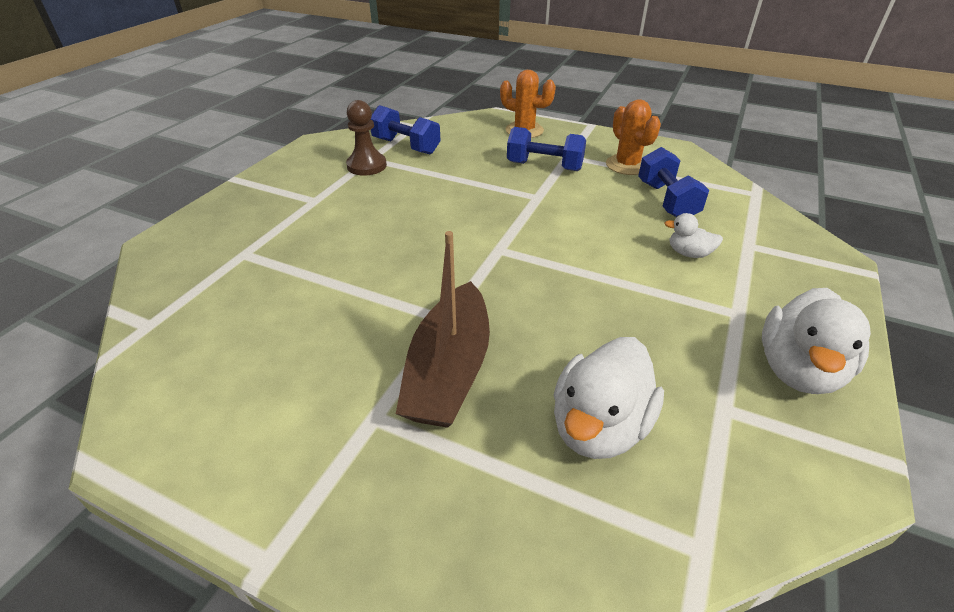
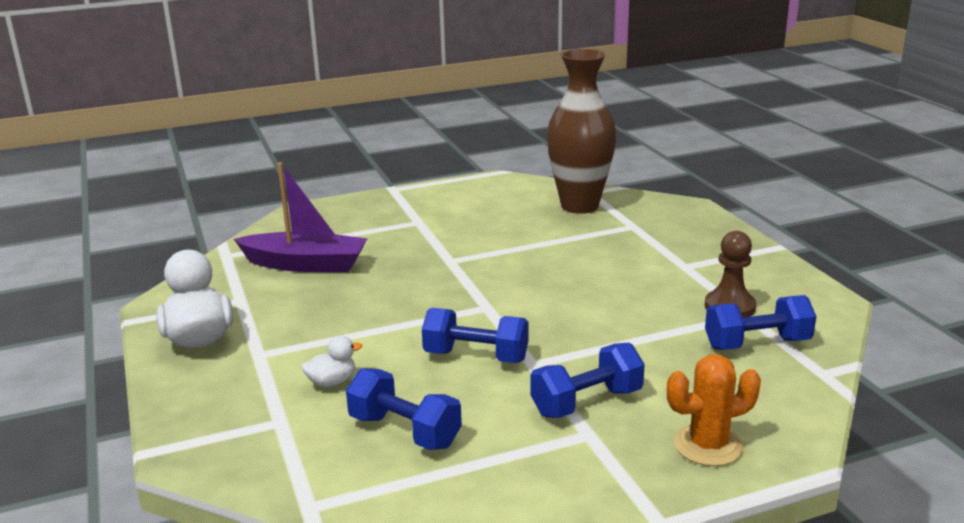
camera: 135 degrees right, 15 degrees down
(206, 310) = (579, 206): none -> brown vase
(449, 370) = (411, 246): brown boat -> none
(565, 218) = (476, 356): none -> blue dumbbell
(599, 426) = (305, 264): white duck -> purple boat
(627, 165) = (505, 461): orange cactus -> none

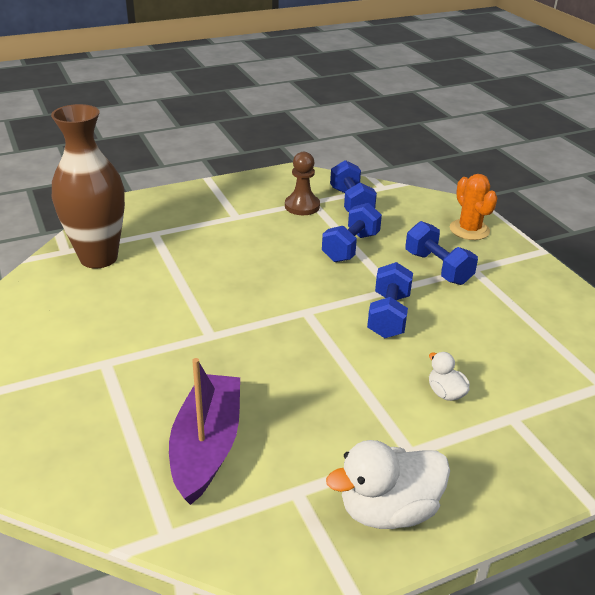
camera: 95 degrees left, 10 degrees up
(404, 431) = (499, 346): blue dumbbell -> blue dumbbell (350, 247)

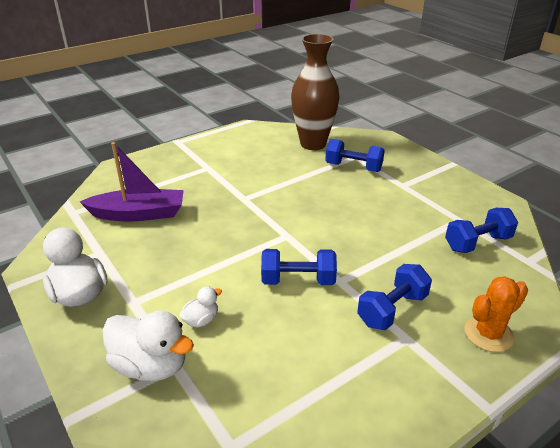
camera: 80 degrees right, 0 degrees up
(302, 206) = (446, 215): brown pawn -> none
(350, 247) = (395, 249): blue dumbbell -> blue dumbbell (353, 167)
(513, 436) = (151, 365): none -> white duck

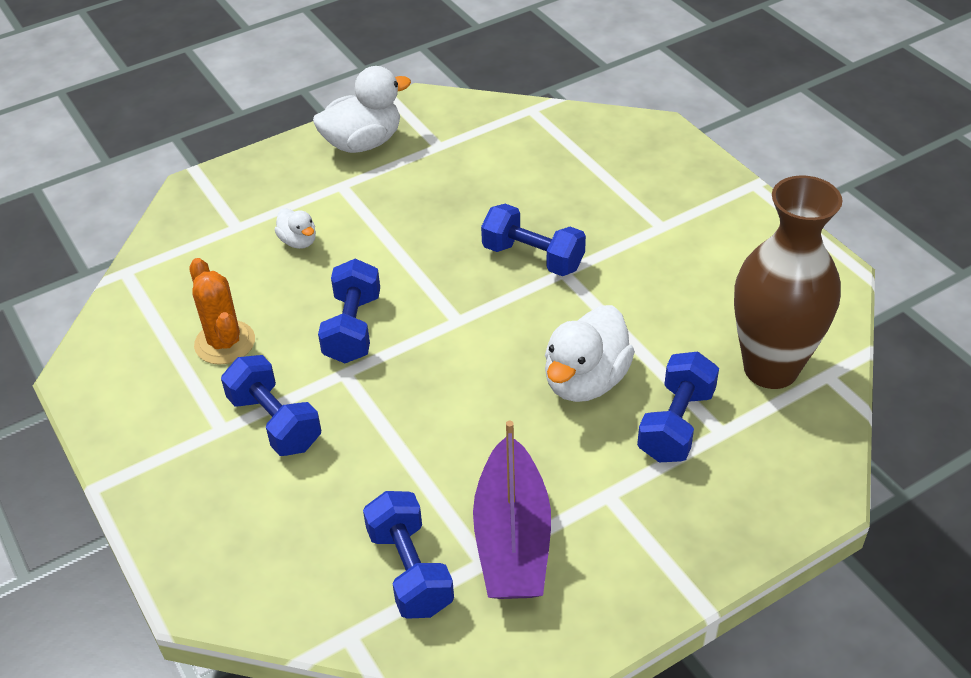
camera: 95 degrees right, 10 degrees up
(139, 214) = (524, 167): purple boat -> purple boat (512, 538)
(151, 365) = (241, 209): white duck -> white duck (585, 381)
(230, 209) = (533, 257): none -> blue dumbbell
(488, 334) = (203, 522): orange cactus -> orange cactus (225, 343)

